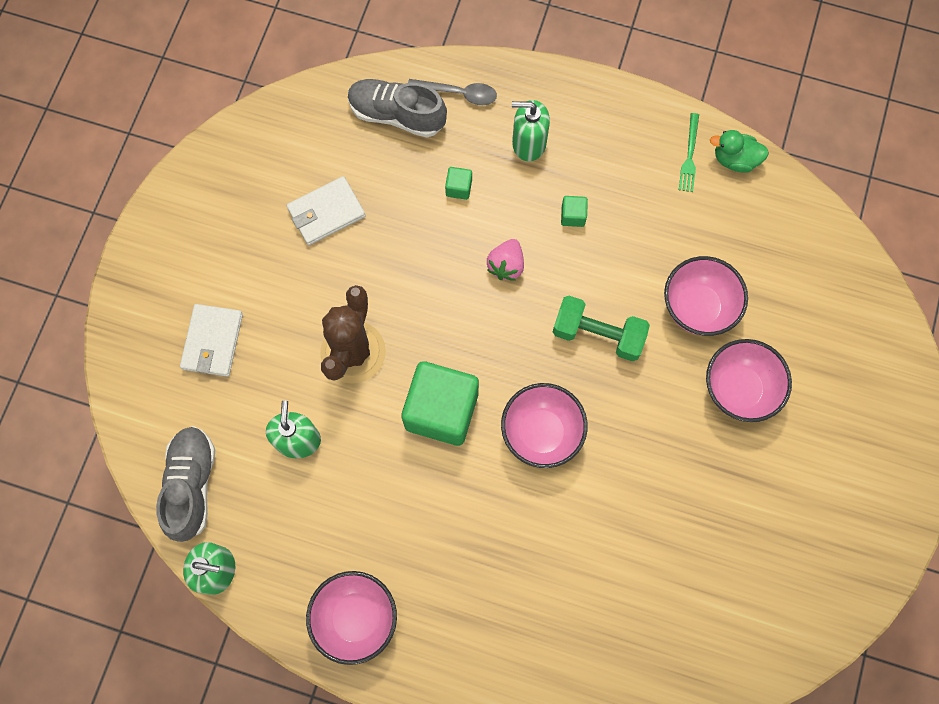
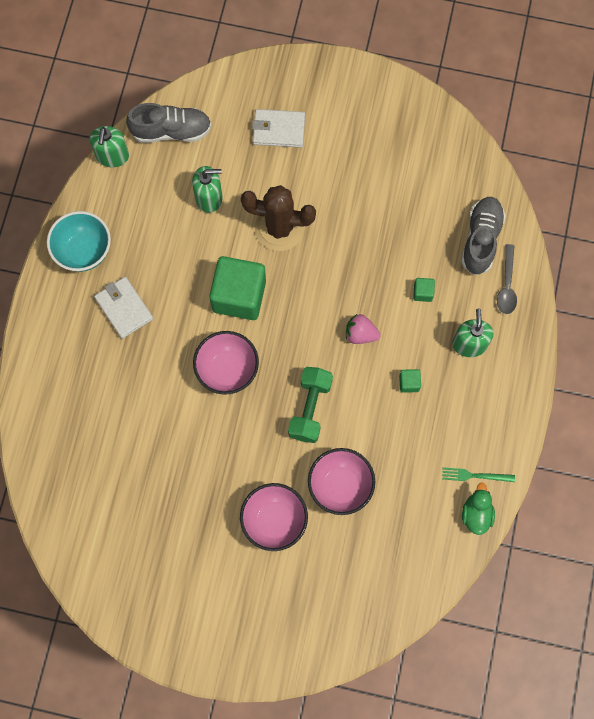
camera: 85 degrees right, 0 degrees up
(326, 213) = (390, 196): white wallet -> white wallet (124, 308)
(356, 618) = (84, 251): pink bowl -> turquoise bowl

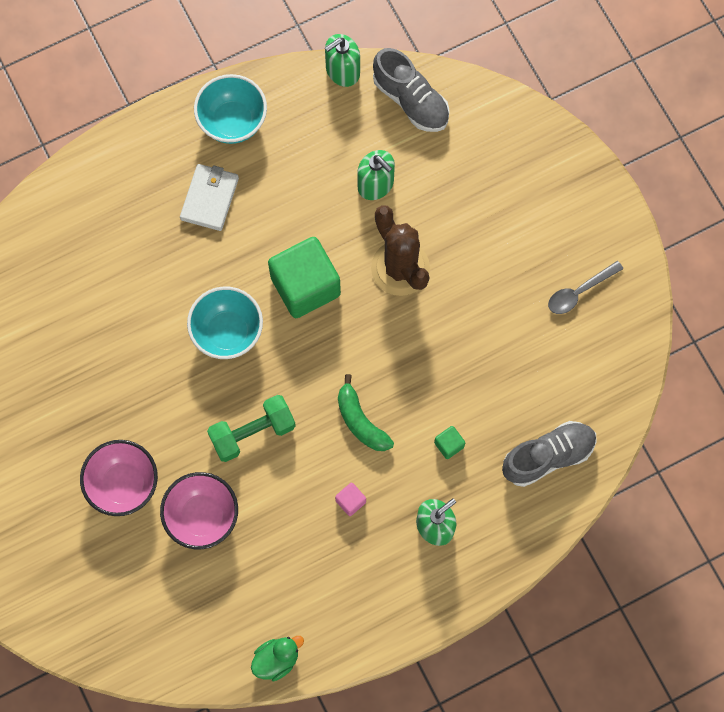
camera: 50 degrees right, 0 degrees up
(227, 370) = (227, 332): pink bowl -> turquoise bowl
(278, 130) = (495, 190): white wallet -> none
(360, 334) = (360, 421): pink strawberry -> green banana
(409, 383) = (350, 501): green cube -> pink cube
(475, 475) = (312, 630): green fork -> none
(507, 285) = (523, 515): grey spoon -> grey spoon (579, 291)

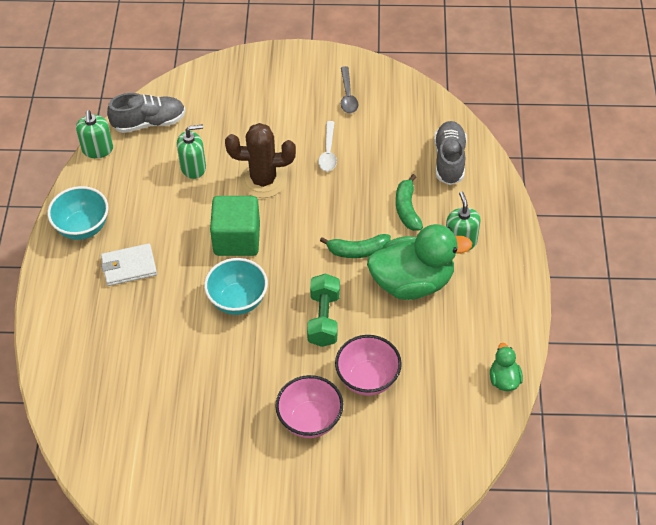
camera: 60 degrees left, 20 degrees down
(209, 198) = (129, 267): white wallet -> white wallet turned 60 degrees counterclockwise
(350, 501) = (412, 282): pink cube -> green duck
(449, 445) = (407, 209): green cube -> green banana
(481, 315) = (328, 152): none -> white spoon

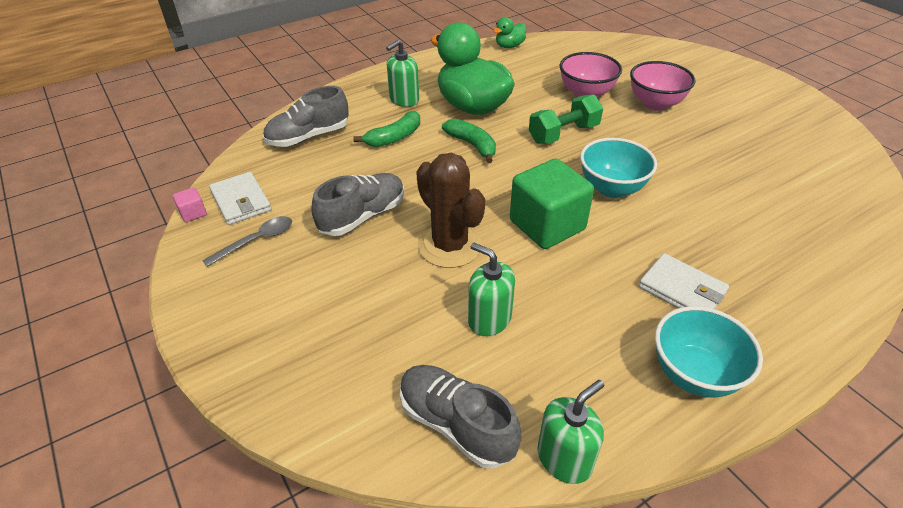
camera: 125 degrees left, 10 degrees down
(328, 152) = (362, 216): white spoon -> grey shoe
(395, 100) = (241, 201): none -> white wallet
(401, 75) = (193, 213): none -> pink cube

